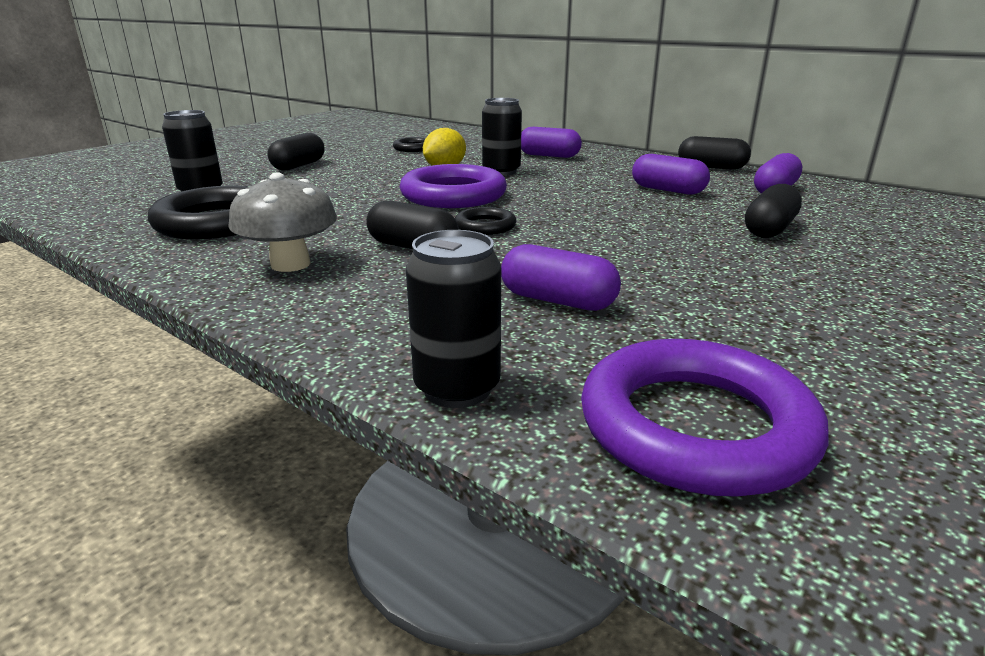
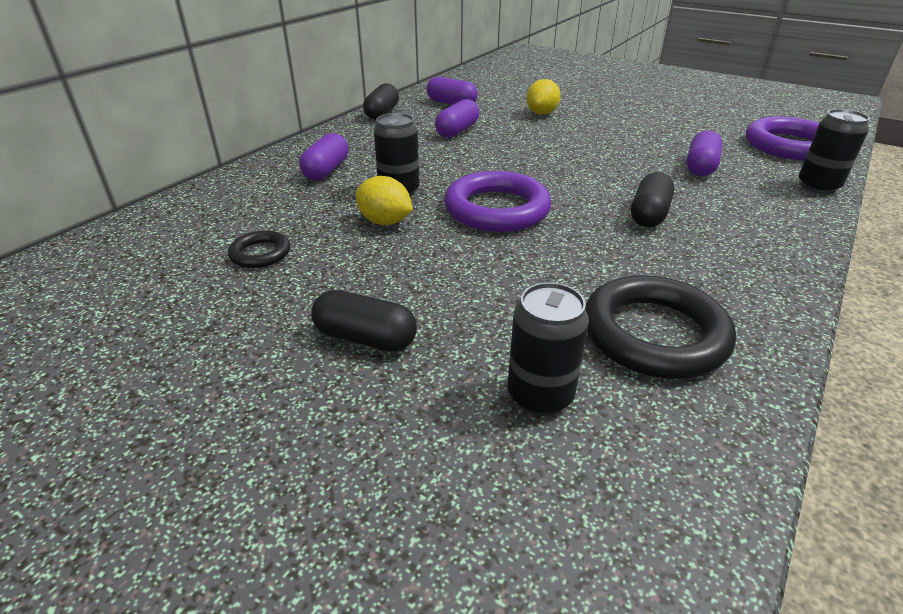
camera: 95 degrees left, 10 degrees up
(290, 264) = (724, 260): grey mushroom -> none
(485, 226) = (582, 191): black ring -> none
(769, 229) = (541, 113): black capsule -> yellow lemon

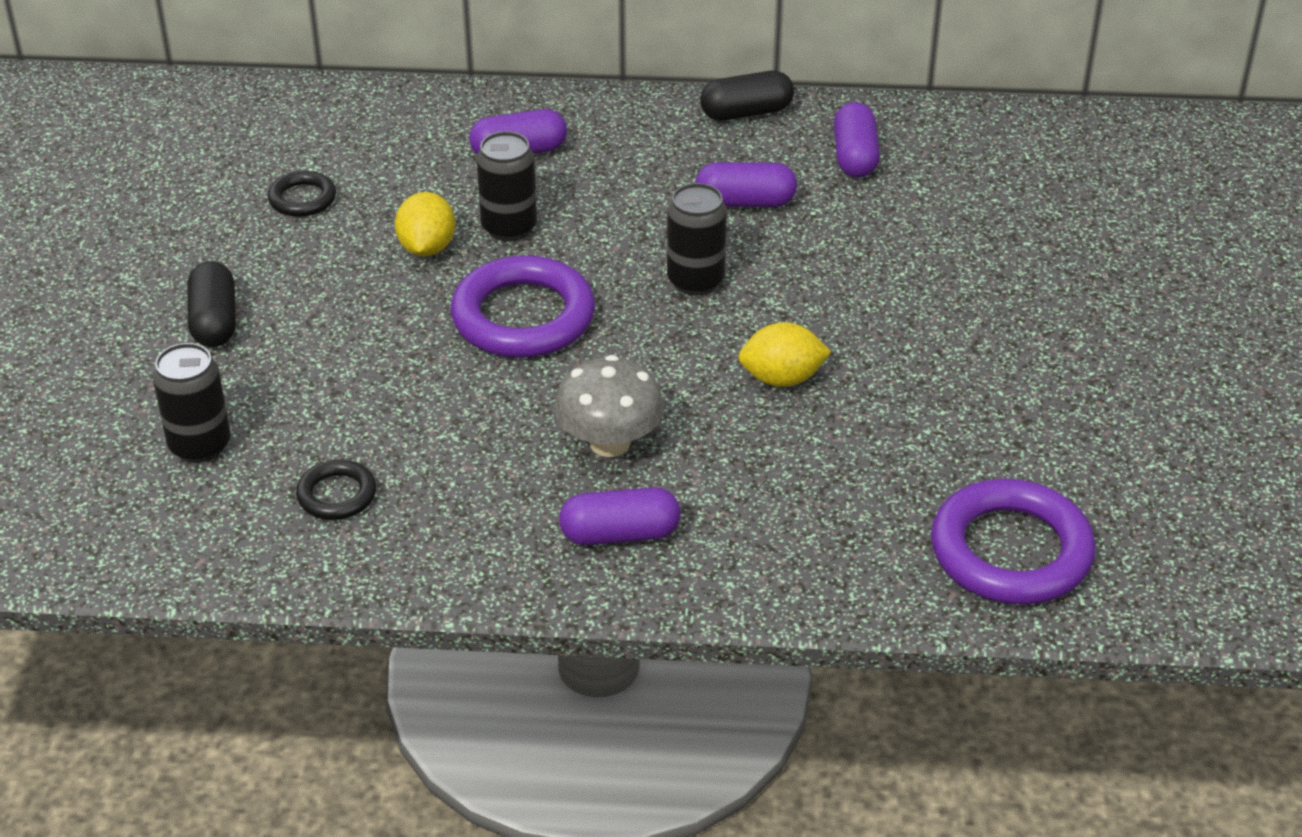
camera: 60 degrees right, 5 degrees up
(541, 113) = (902, 256): yellow lemon -> yellow lemon (782, 379)
(649, 214) = (610, 442): black capsule -> grey mushroom
(654, 334) = (337, 495): black ring -> black ring, size x0.50
(700, 167) = (820, 464): purple capsule -> purple capsule (620, 534)
(818, 186) = (847, 594): black can -> black can (695, 281)

